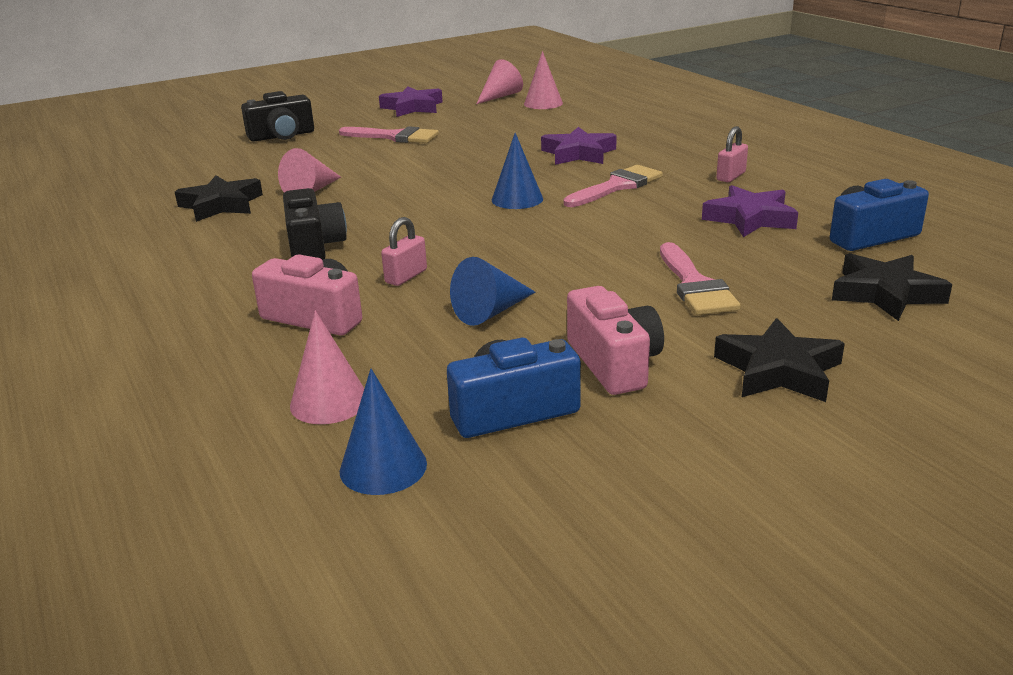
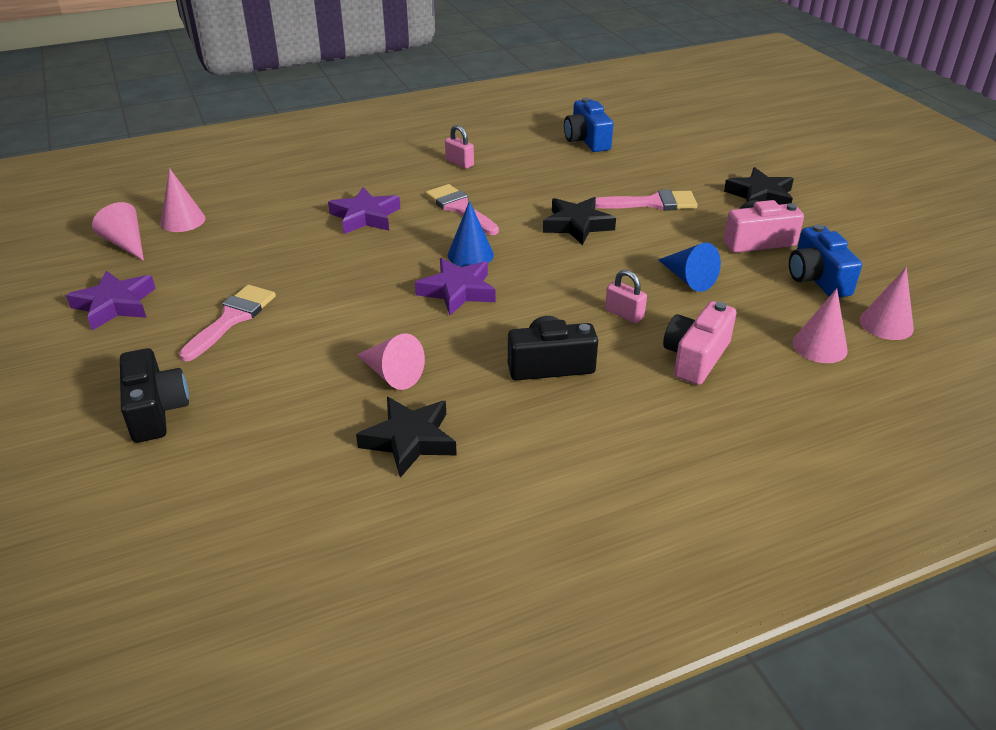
camera: 85 degrees left, 10 degrees up
(383, 467) = (886, 324): blue cone -> pink cone
(750, 218) = (546, 169): purple star -> purple star (457, 291)
(885, 293) = (668, 152): black star -> black star (577, 225)

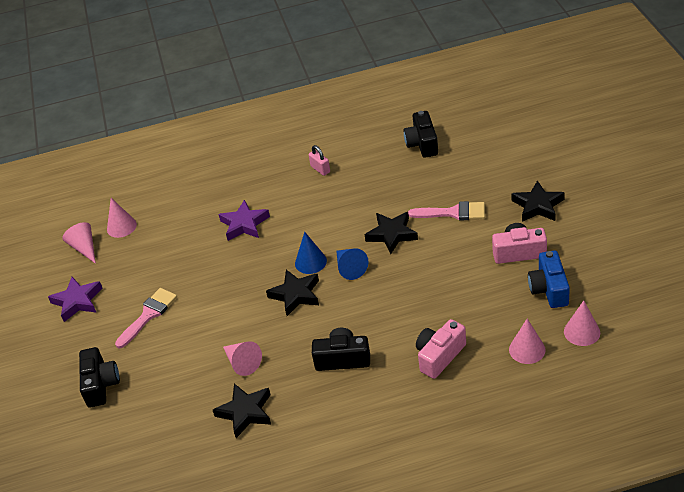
camera: 15 degrees right, 5 degrees up
(457, 291) = (295, 295): purple star -> black star
(459, 208) = (311, 217): pink brush -> none
(587, 140) = (422, 144): blue camera -> black camera
(624, 314) = (402, 318): pink padlock -> none
(688, 279) = (456, 287): blue cone -> blue cone (349, 268)

